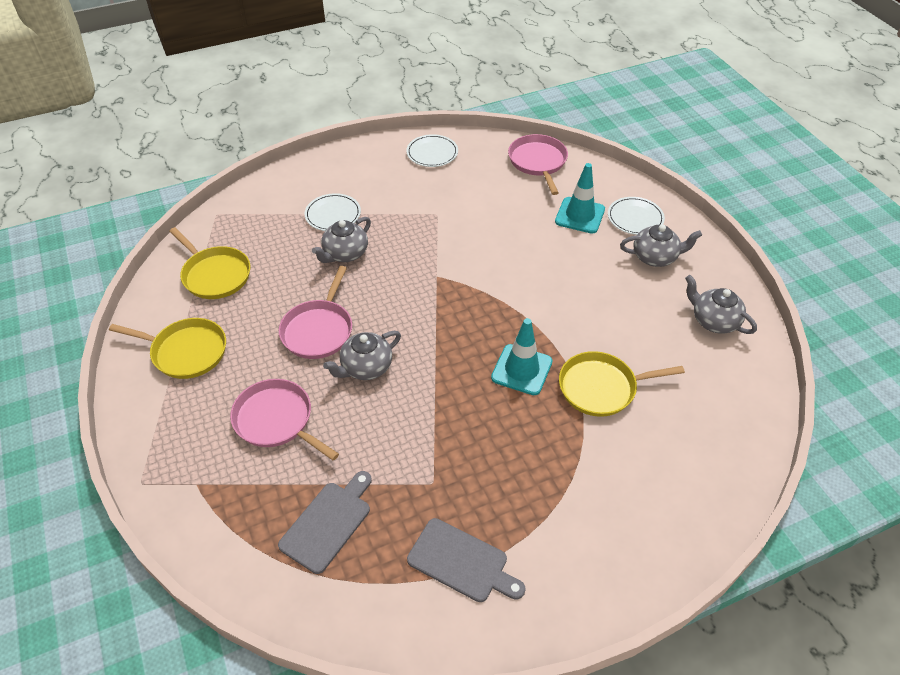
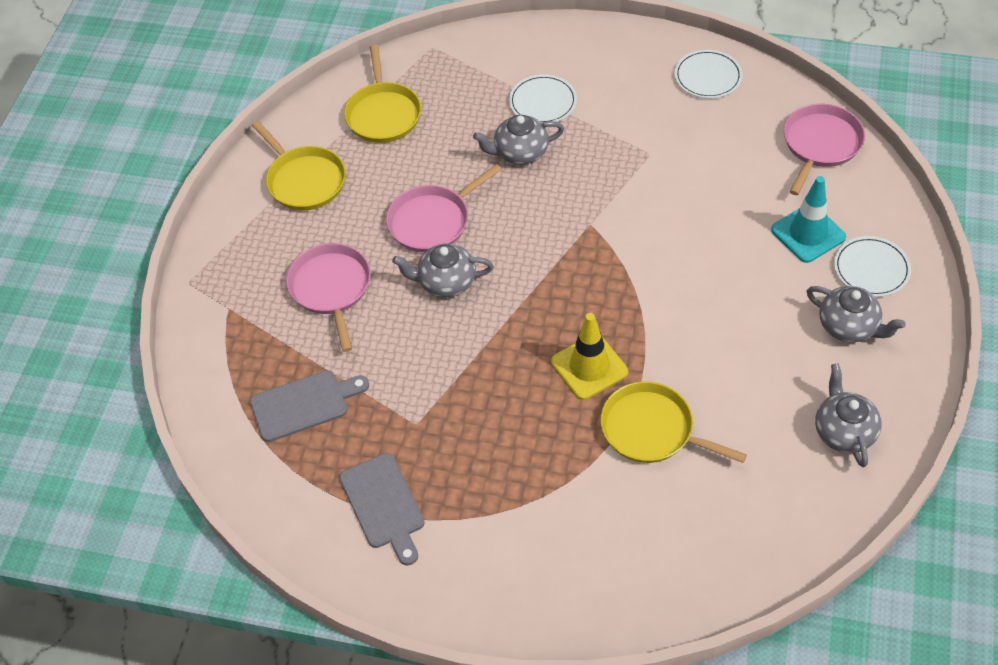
camera: 40 degrees right, 5 degrees up
(521, 370) = (589, 367): turquoise traffic cone -> yellow traffic cone

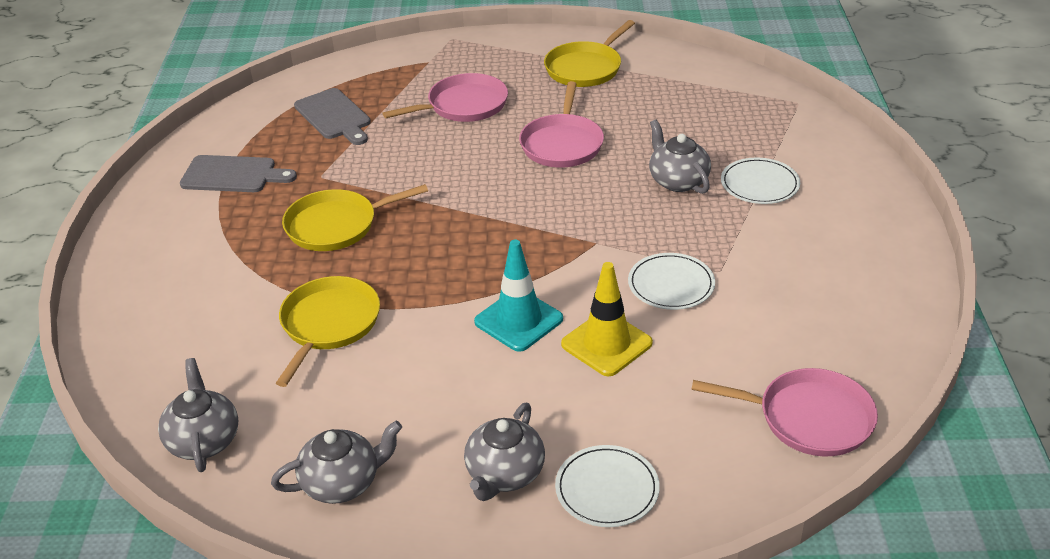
camera: 75 degrees right, 15 degrees down
(383, 114) = (689, 92): yellow pan -> yellow pan (336, 225)
(383, 505) = (233, 175): grey cutting board -> grey cutting board turned 135 degrees counterclockwise
(432, 221) = (562, 144): pink pan -> pink pan turned 120 degrees counterclockwise
(445, 282) = (488, 164): grey teapot -> grey teapot (203, 440)
(589, 367) = (403, 270): yellow traffic cone -> yellow traffic cone (606, 344)
(708, 76) = (874, 301): white plate -> white plate (671, 284)
(808, 233) = (646, 421): turquoise traffic cone -> turquoise traffic cone (518, 320)

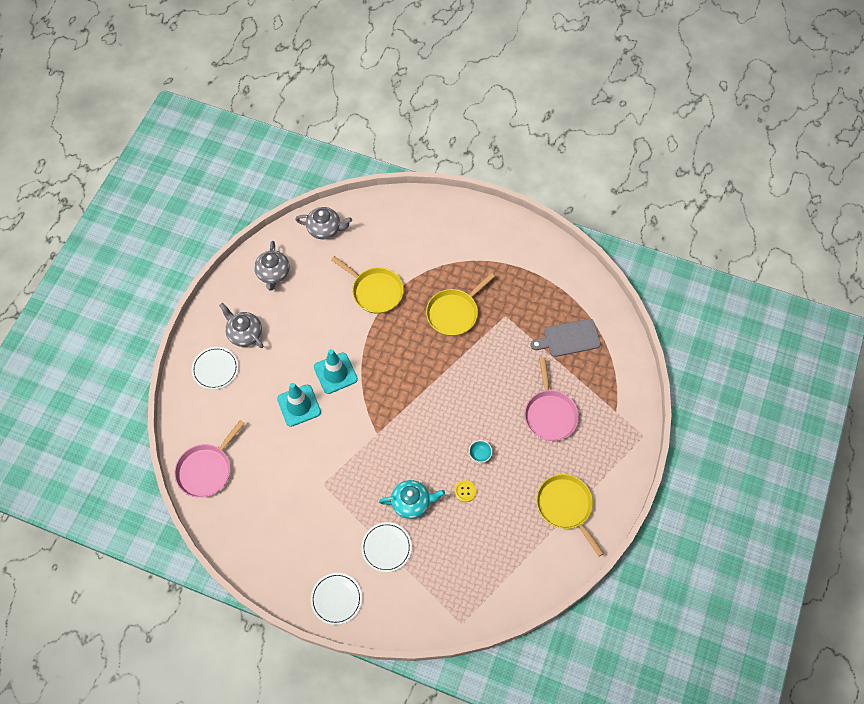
camera: 110 degrees right, 25 degrees up
(233, 175) = (527, 274): grey cutting board -> none
(336, 225) = (454, 313): yellow pan -> yellow pan turned 135 degrees counterclockwise
(562, 144) = (480, 454): pink pan -> turquoise bowl
(606, 344) = (299, 405): yellow traffic cone -> turquoise traffic cone
(625, 142) = (465, 491): none -> yellow button
(671, 284) = (325, 455): white plate -> white plate (336, 599)
(677, 181) = (412, 502): grey teapot -> turquoise teapot

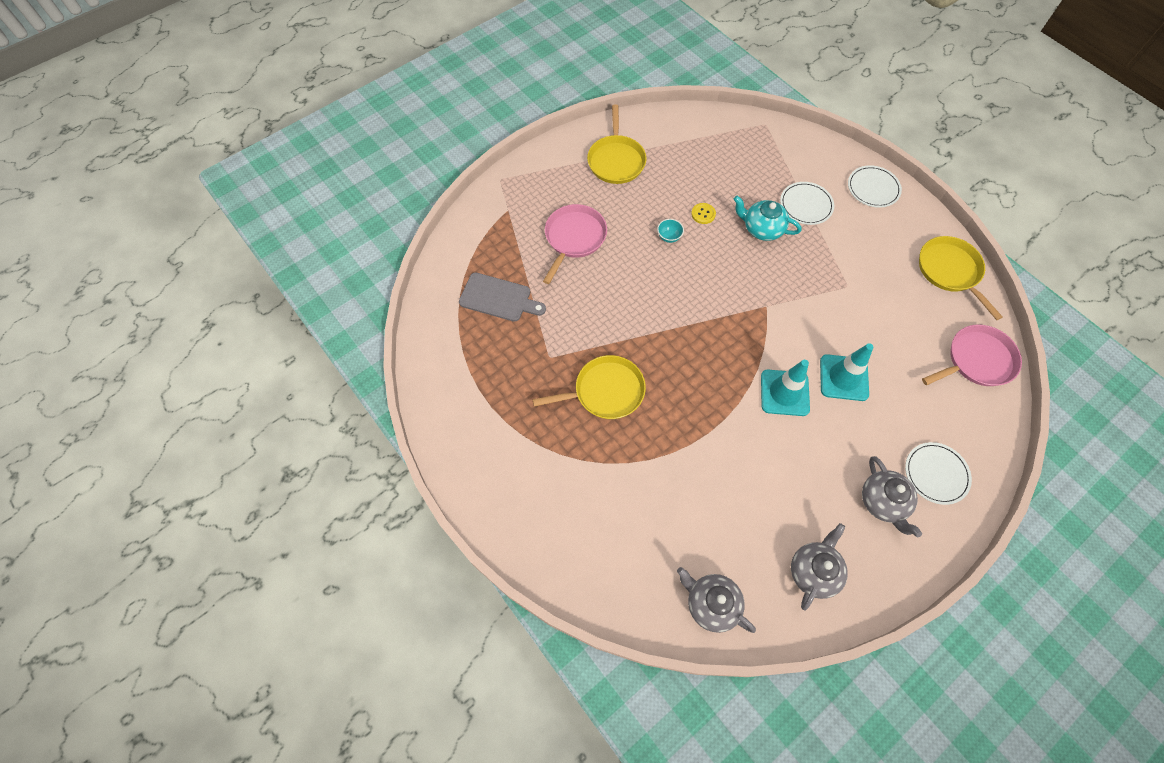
camera: 150 degrees left, 0 degrees up
(375, 291) = (686, 470): yellow pan -> yellow pan (950, 271)

